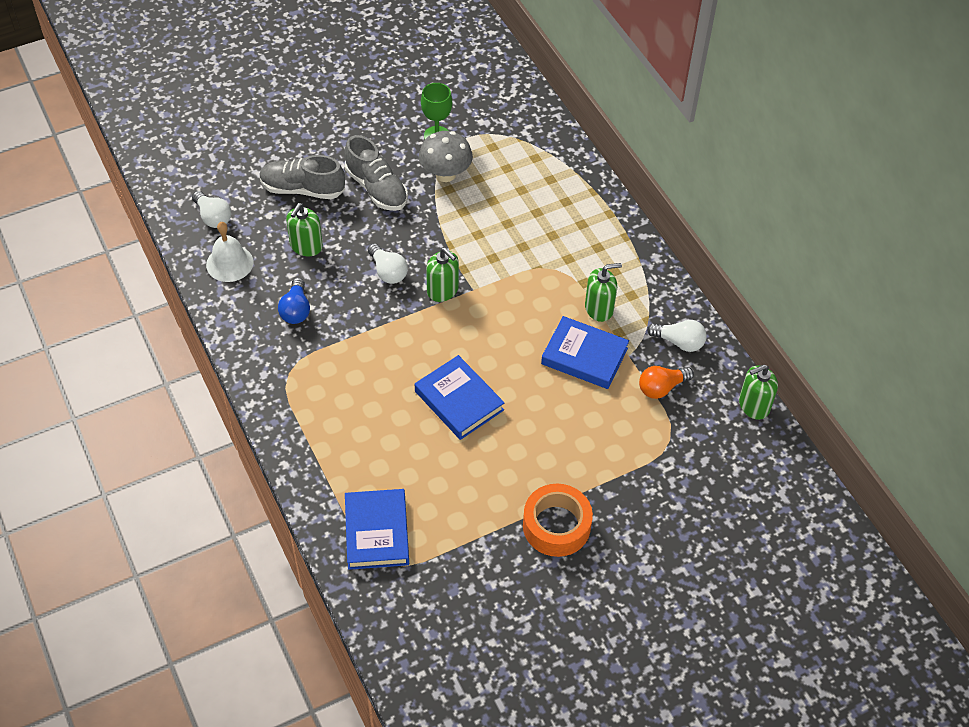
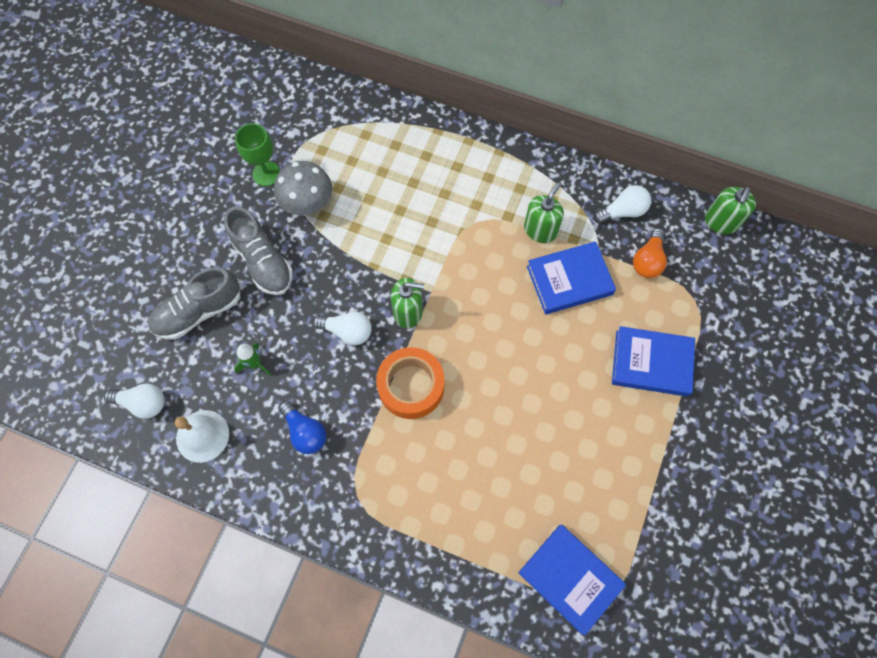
camera: 40 degrees left, 15 degrees up
(306, 246) = (255, 364): green soap dispenser -> green rocket
(376, 188) = (263, 261): grey shoe -> grey shoe turned 45 degrees clockwise
(459, 401) = (516, 401): blue book -> blue book (651, 363)
(556, 526) = (691, 445): orange tape -> orange tape (411, 386)

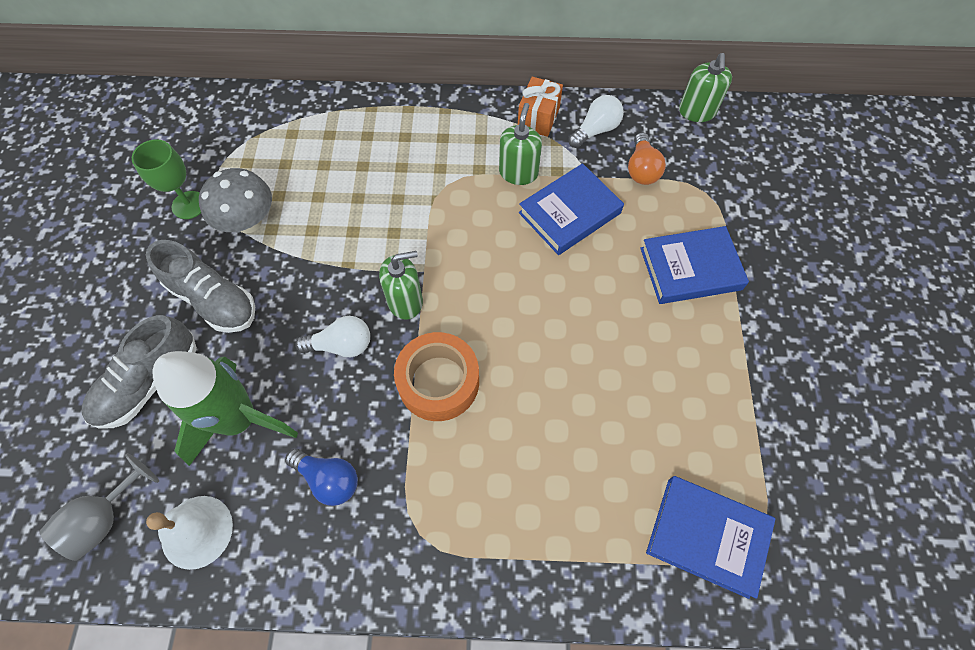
camera: 20 degrees left, 5 degrees down
(143, 403) = (105, 518): white light bulb -> grey goblet
(255, 364) = (239, 420): green rocket -> green rocket, size x2.35
(577, 184) = (538, 118): none -> orange gift

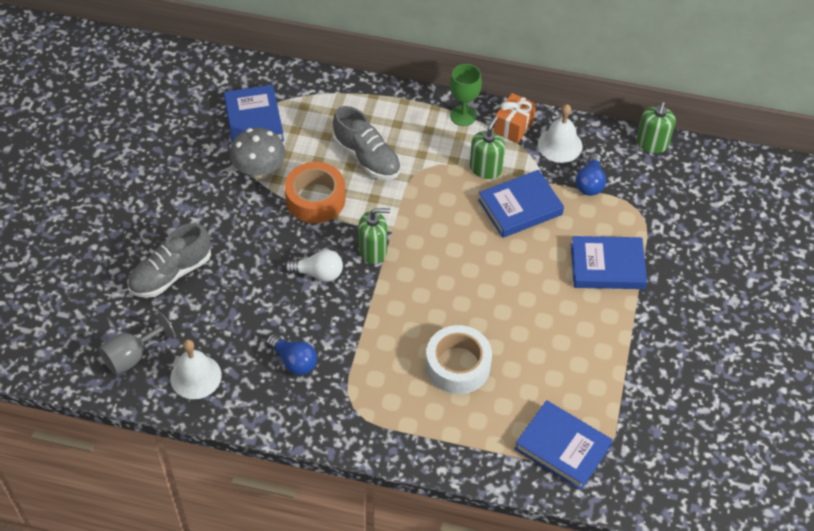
camera: 10 degrees right, 10 degrees down
(189, 205) = (214, 150): green goblet -> green goblet (463, 116)
(213, 300) = (225, 224): grey shoe -> grey shoe (367, 157)
(234, 160) = (254, 120): none -> blue book
(239, 420) = (234, 311): green rocket -> none
(438, 381) = (387, 311): orange tape -> orange tape (315, 199)
(543, 441) = (458, 365): none -> white tape
(596, 130) = (560, 145): white light bulb -> white bell
(641, 169) = (590, 183): orange light bulb -> blue light bulb

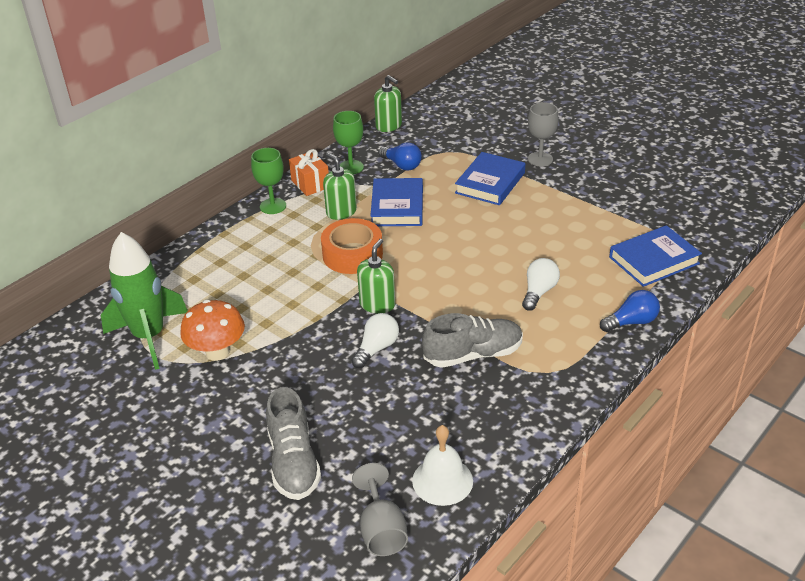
camera: 60 degrees left, 15 degrees down
(254, 120) = (149, 337): blue book -> green rocket
(259, 171) = (217, 352): grey mushroom -> orange mushroom
(294, 361) = (469, 397): blue light bulb -> blue light bulb (631, 322)
(315, 199) = (286, 323): orange tape -> orange tape (352, 254)
(367, 157) = (267, 275): grey shoe -> grey shoe (473, 354)
(458, 365) = (539, 292): white tape -> white light bulb
(560, 145) = (351, 167): white bell -> green goblet
(679, 294) = (540, 159): none -> grey goblet

